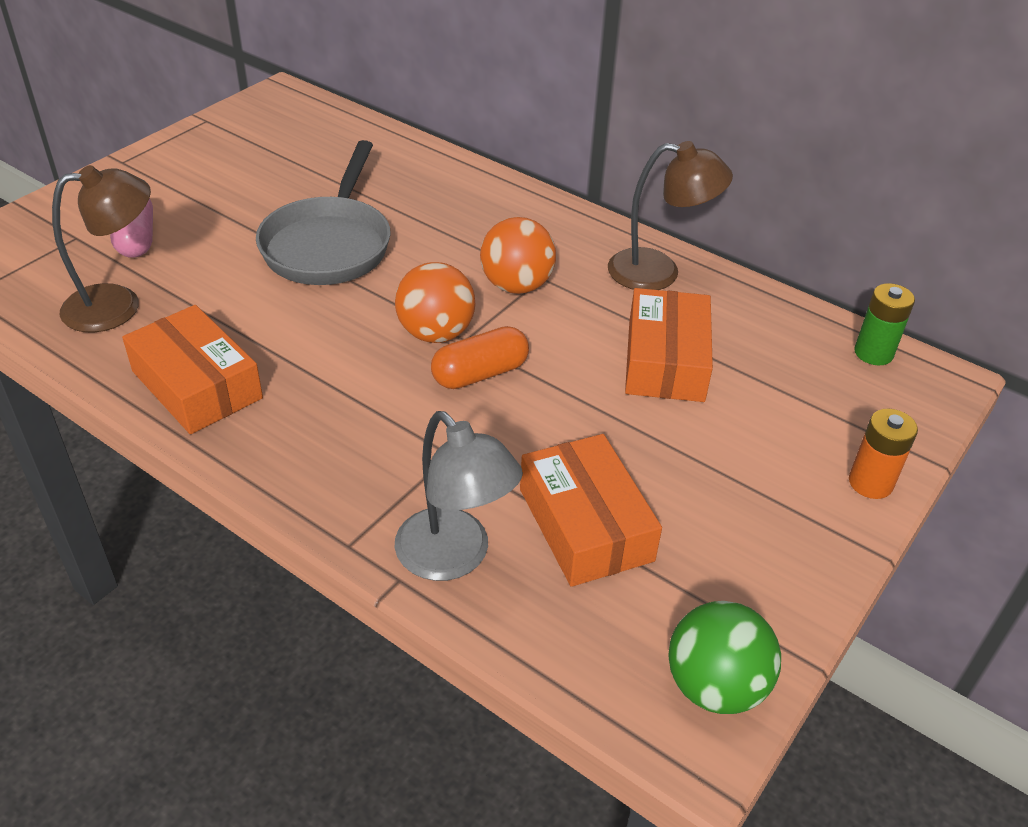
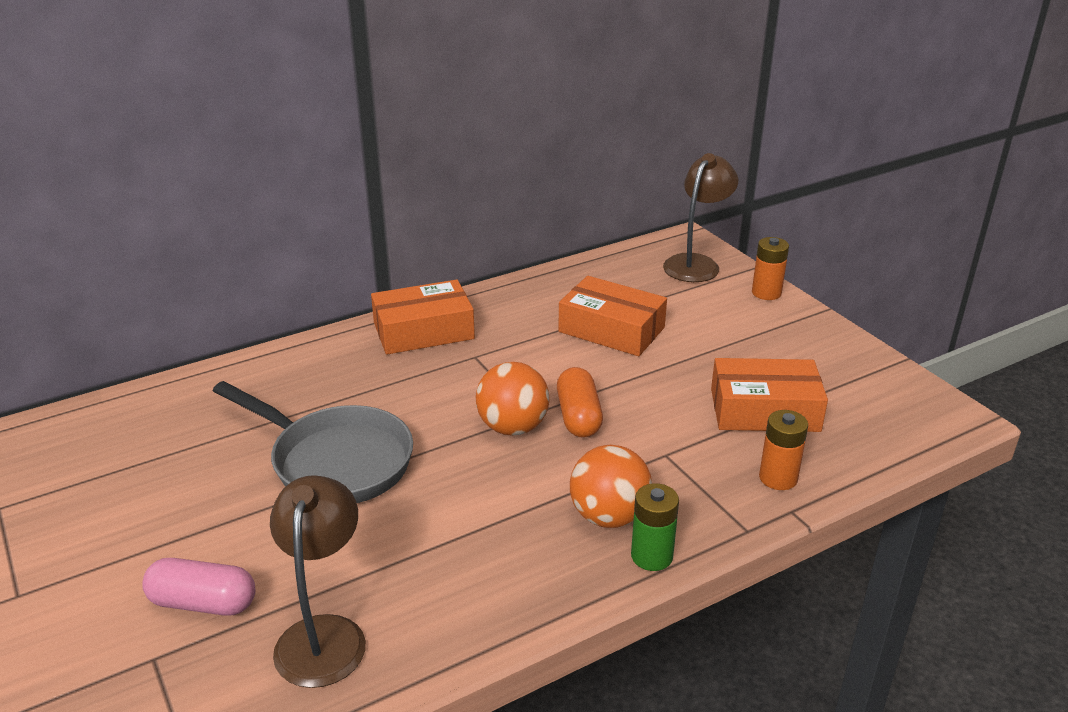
camera: 65 degrees left, 10 degrees down
(197, 384) = (498, 590): orange box -> orange box (423, 331)
(454, 558) = (778, 478): grey lamp -> orange battery
(516, 285) = (477, 371): orange ball -> orange ball (609, 516)
(659, 272) = (508, 303): brown lamp -> brown lamp (696, 263)
(715, 686) = (915, 398): green ball -> none
(873, 353) = (649, 252): green battery -> green battery (651, 556)

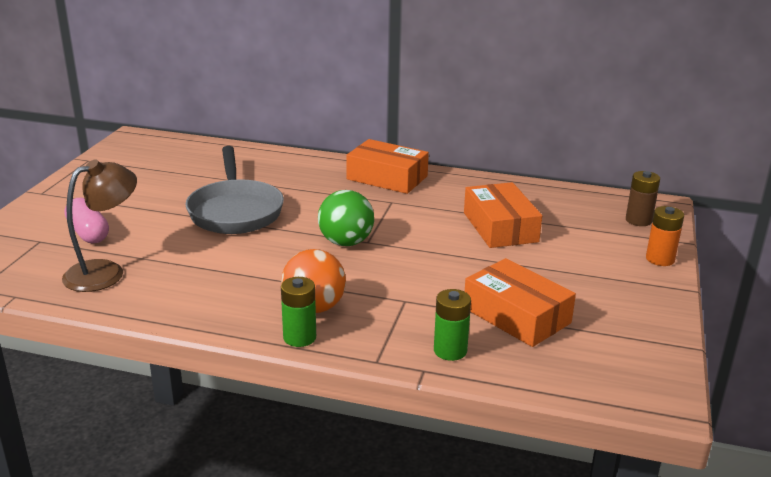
camera: 45 degrees right, 5 degrees down
(512, 427) = (346, 242): orange ball -> green ball
(579, 417) = (391, 257): orange capsule -> none
(696, 263) = (638, 220): brown lamp -> brown battery
(778, 478) = (450, 351): orange battery -> green battery

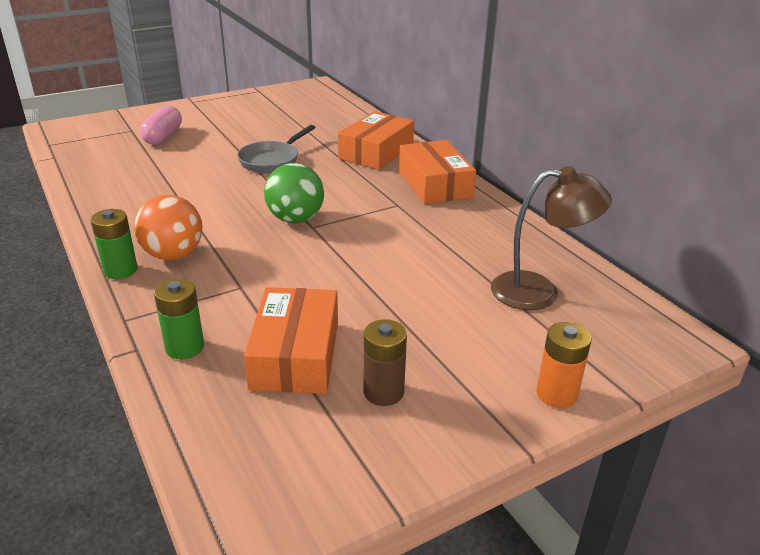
camera: 45 degrees right, 5 degrees up
(105, 272) = (120, 165): brown lamp -> brown lamp (539, 292)
(235, 211) = (272, 160): grey pan -> grey pan, size x0.65
(500, 227) = (447, 271): orange box -> orange box (376, 152)
(638, 220) = (617, 341): brown battery -> brown battery (383, 392)

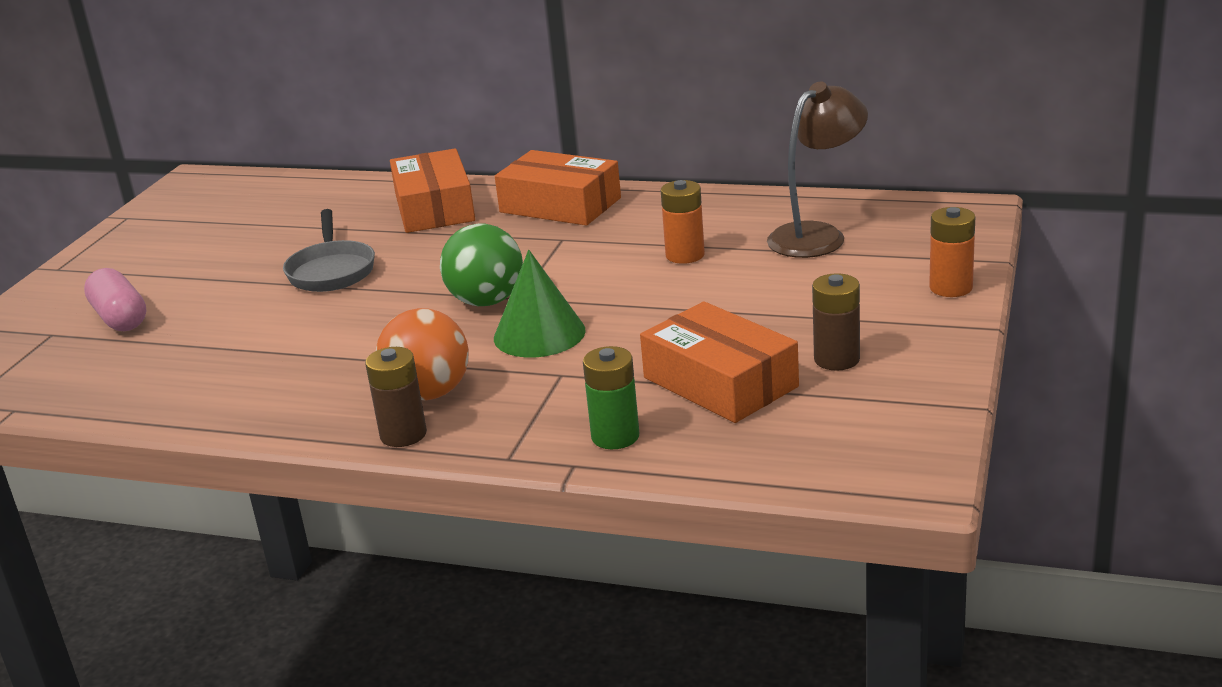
camera: 40 degrees left, 5 degrees down
(120, 270) = (403, 434): green battery -> brown battery
(279, 255) = (539, 334): none -> green cone
(438, 255) = (685, 255): none -> orange battery

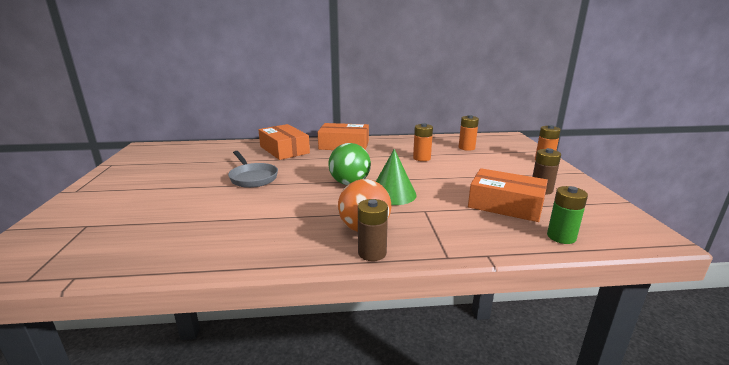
camera: 25 degrees left, 5 degrees down
(120, 318) = (133, 211): pink capsule -> none
(615, 436) = (490, 237): green battery -> green battery (561, 237)
(817, 235) = (466, 148): brown lamp -> orange battery

